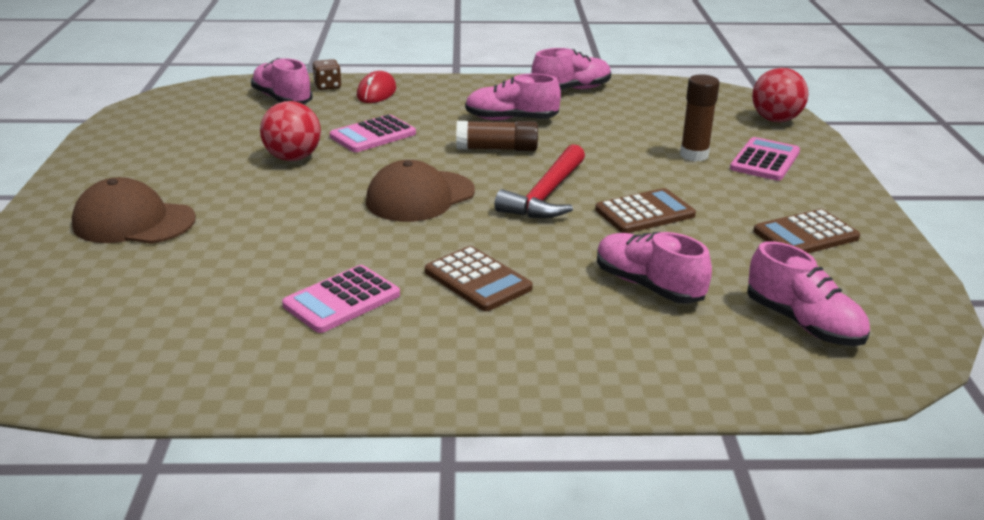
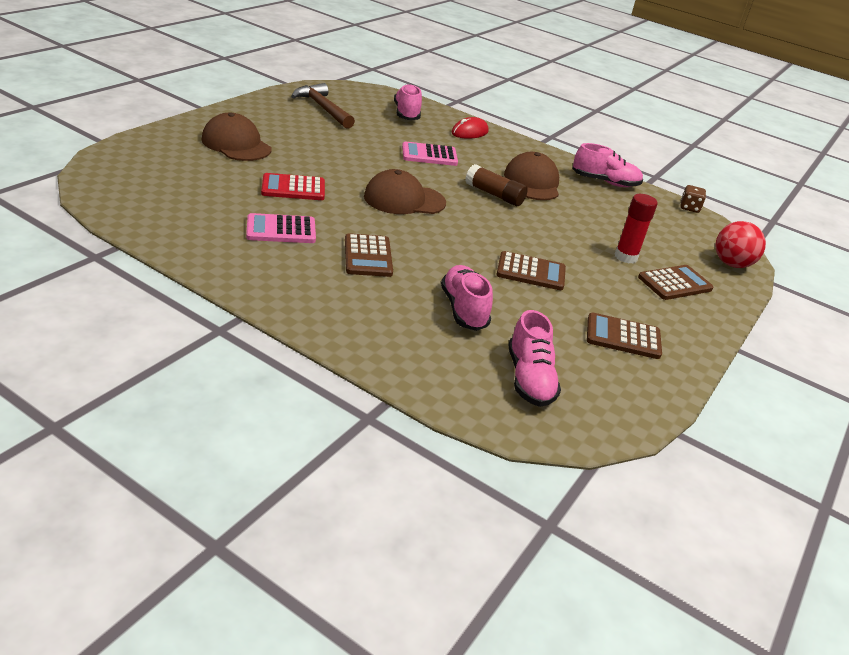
camera: 30 degrees right, 5 degrees up
(178, 132) = (323, 108): none -> brown hammer
(282, 243) = (293, 188): none -> red calculator
(293, 158) = (364, 148): red ball -> none
(327, 86) = (445, 117): brown dice -> brown dice (689, 208)
(511, 119) = (532, 182): pink shoe -> brown cap
(546, 195) = (482, 233): red hammer -> none
(694, 155) = (625, 257): brown glue stick -> red glue stick
(765, 160) = (675, 283): pink calculator -> brown calculator

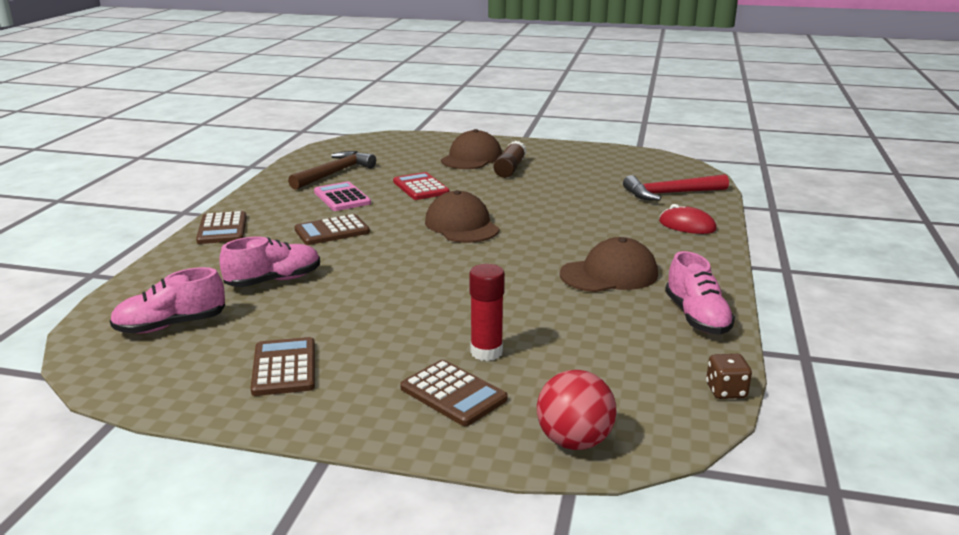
camera: 75 degrees right, 10 degrees down
(323, 108) = (606, 166): brown hammer -> brown hammer (334, 173)
(406, 114) = (670, 194): pink shoe -> red hammer
(429, 155) = (584, 218): pink calculator -> none
(494, 195) = (540, 260): brown glue stick -> brown glue stick (510, 169)
(531, 272) = (381, 301): brown calculator -> brown calculator (222, 229)

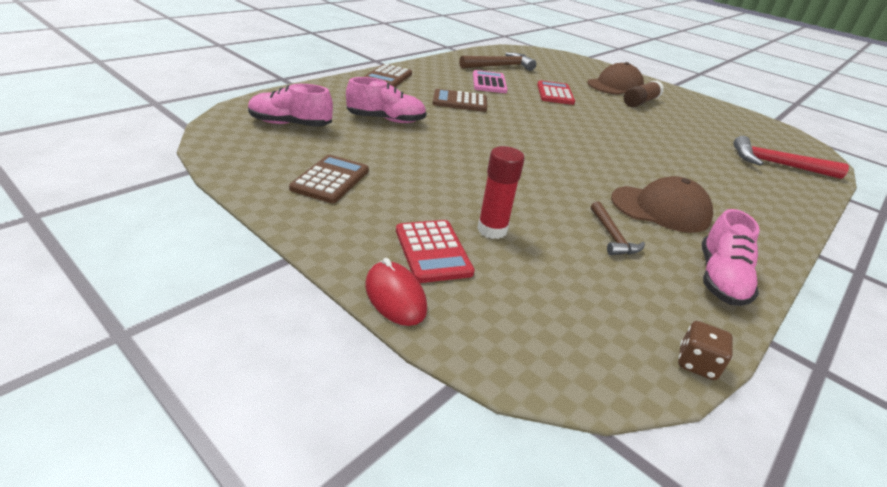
camera: 25 degrees right, 10 degrees up
(453, 394) = (433, 251): brown calculator -> red calculator
(461, 225) = (562, 129): brown cap -> none
(574, 441) = (498, 340): red ball -> none
(590, 315) = (612, 236): none -> brown hammer
(687, 226) = (774, 196): red mouse -> red mouse (395, 297)

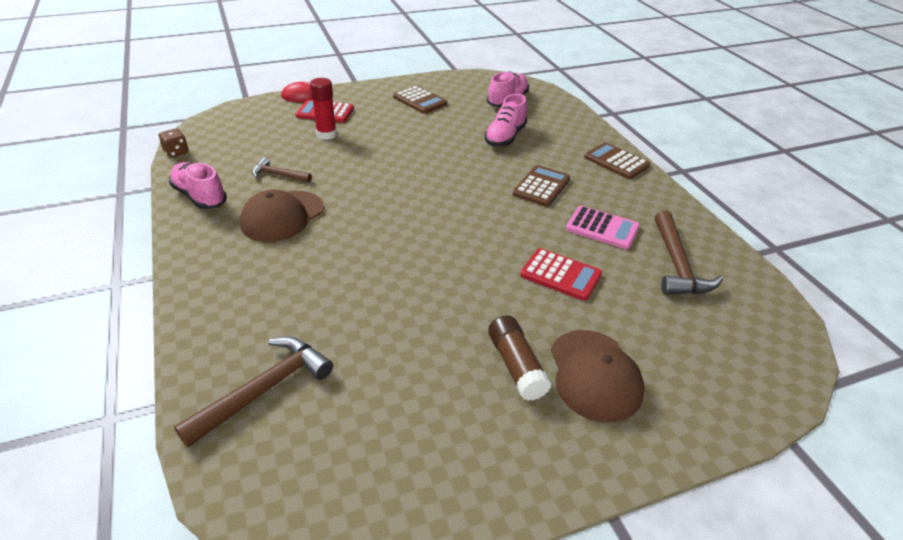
camera: 120 degrees right, 5 degrees up
(777, 164) = (264, 390): red hammer -> brown hammer

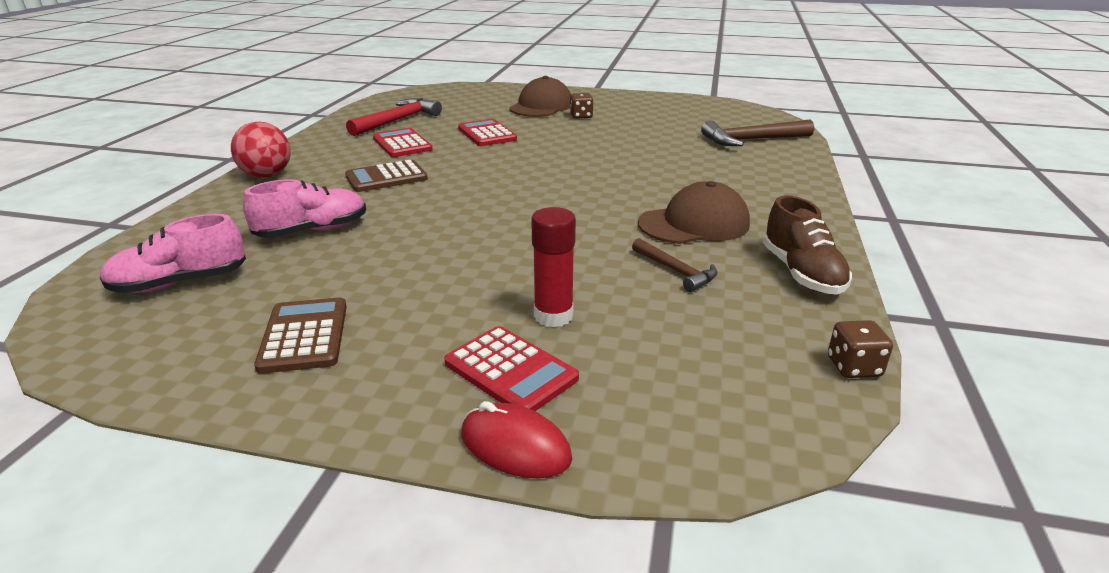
camera: 145 degrees left, 10 degrees down
(200, 196) = (801, 273): pink shoe -> brown shoe
(516, 366) = (581, 116): brown glue stick -> brown dice
(602, 228) = (402, 144): pink calculator -> red calculator
(616, 161) = (267, 175): brown calculator -> red ball
(676, 264) = (398, 120): brown hammer -> red hammer

